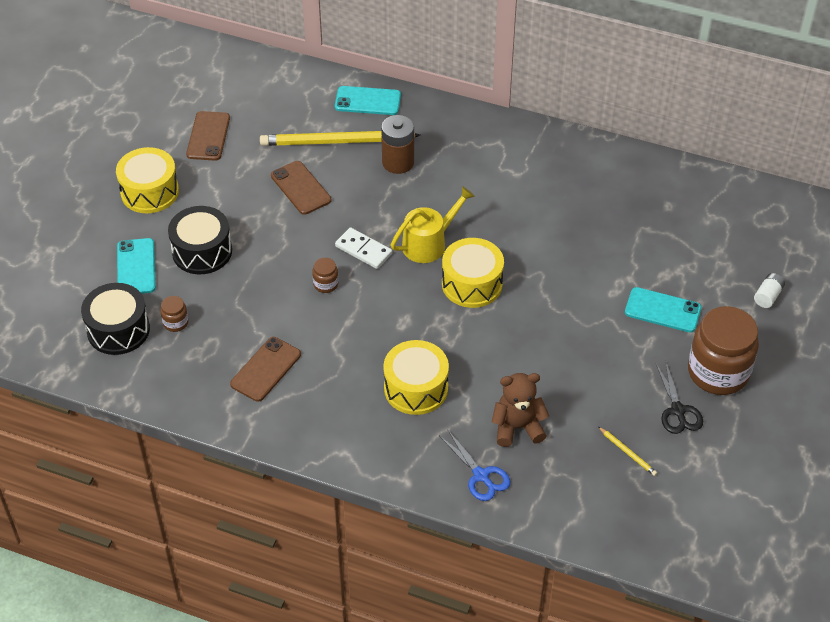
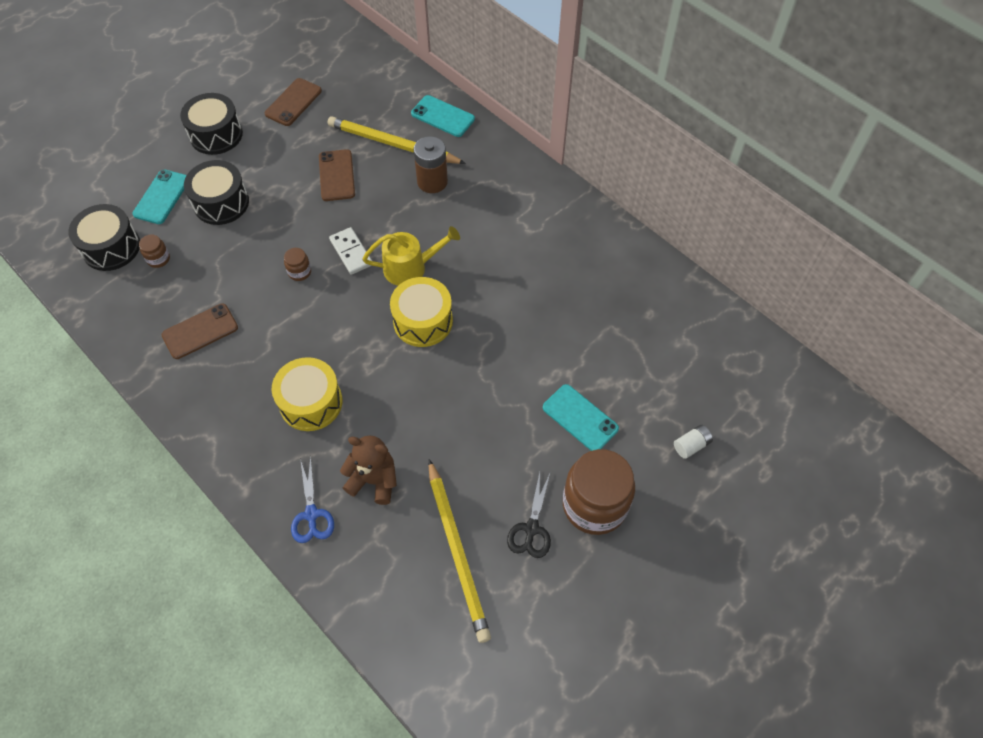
camera: 25 degrees right, 10 degrees up
(150, 192) = (216, 134): yellow drum -> black drum
(628, 452) = (457, 551): yellow pencil -> yellow pencil, size x2.42

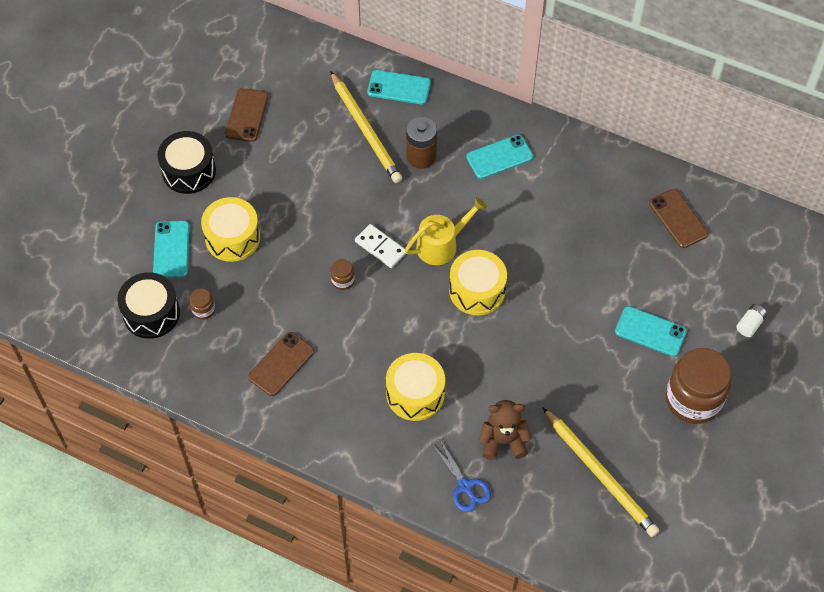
camera: 20 degrees left, 0 degrees up
(221, 203) = (232, 237): black drum -> yellow drum
(336, 175) = (328, 177): brown phone -> brown phone (678, 218)
(393, 144) = (366, 130): yellow pencil -> yellow pencil turned 120 degrees counterclockwise
(506, 203) = (499, 157): none -> turquoise phone
(531, 529) = (651, 436): black scissors -> none

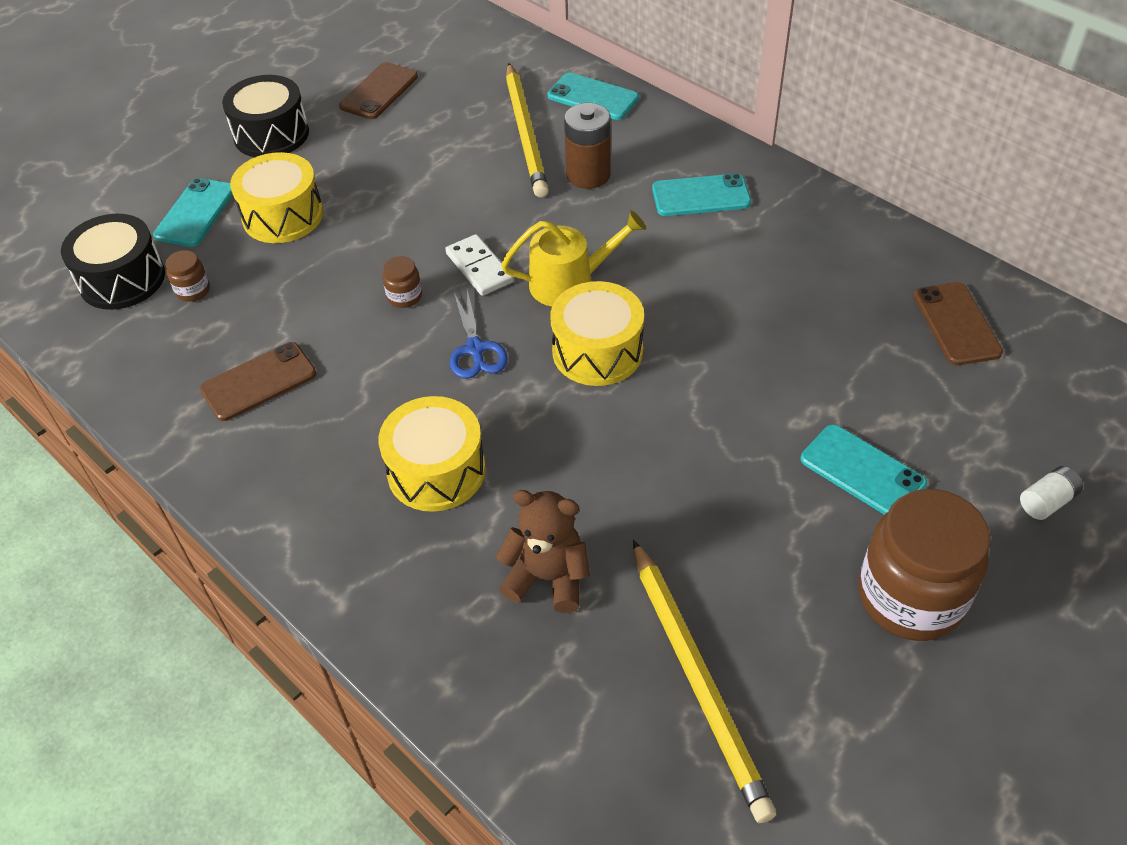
camera: 20 degrees right, 10 degrees down
(465, 486) = (451, 634): blue scissors -> blue scissors (475, 349)

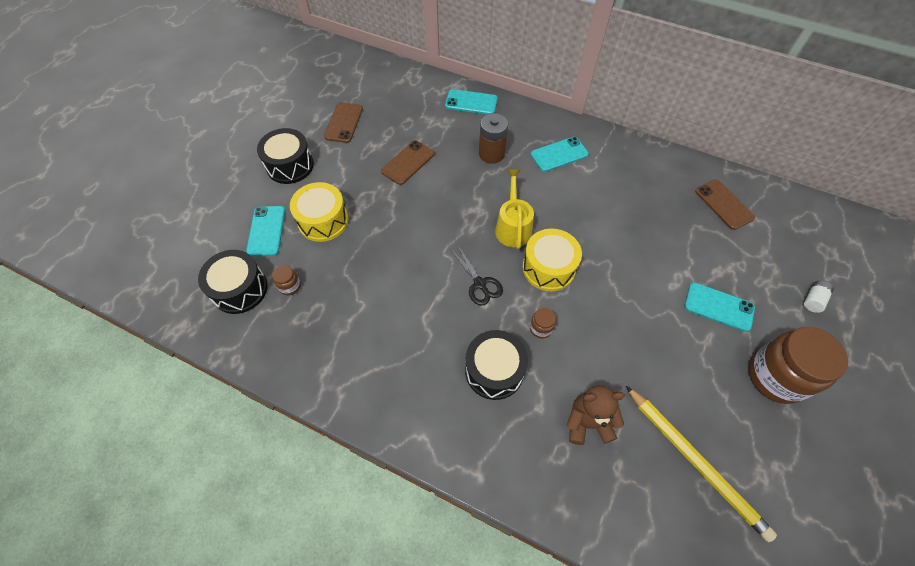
camera: 20 degrees left, 10 degrees up
(259, 382) = (361, 339): brown phone -> brown phone (408, 162)
(404, 296) = (423, 259): brown jar -> brown jar (541, 328)
(436, 470) = (494, 370): yellow drum -> black drum
(475, 349) = (480, 284): blue scissors -> black scissors
(479, 268) = (457, 229): white domino -> none
(526, 133) = (444, 134): yellow pencil -> none
(569, 283) = (513, 227): yellow watering can -> yellow watering can turned 60 degrees counterclockwise

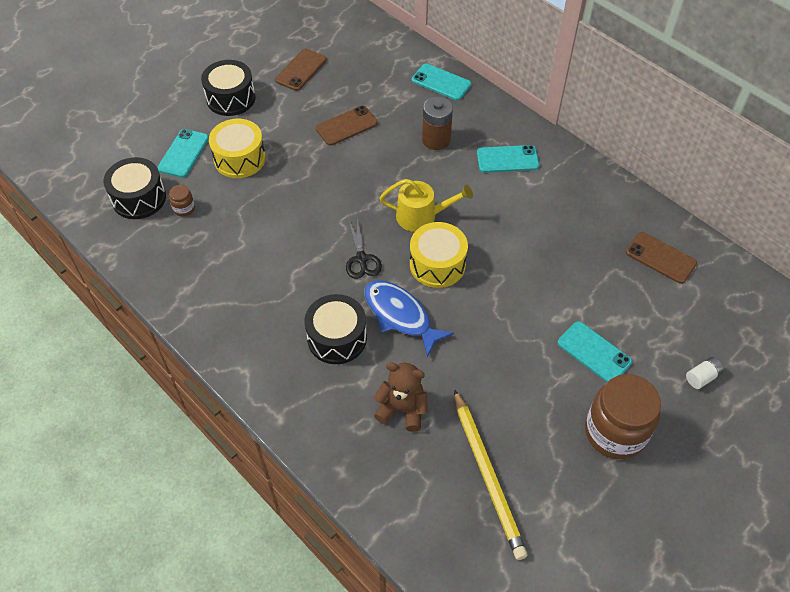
camera: 20 degrees right, 5 degrees down
(513, 227) = (421, 216): yellow watering can -> yellow watering can turned 75 degrees clockwise
(541, 328) = (400, 316): brown jar -> blue fish
(723, 204) = (660, 258): brown phone -> brown phone turned 45 degrees counterclockwise

